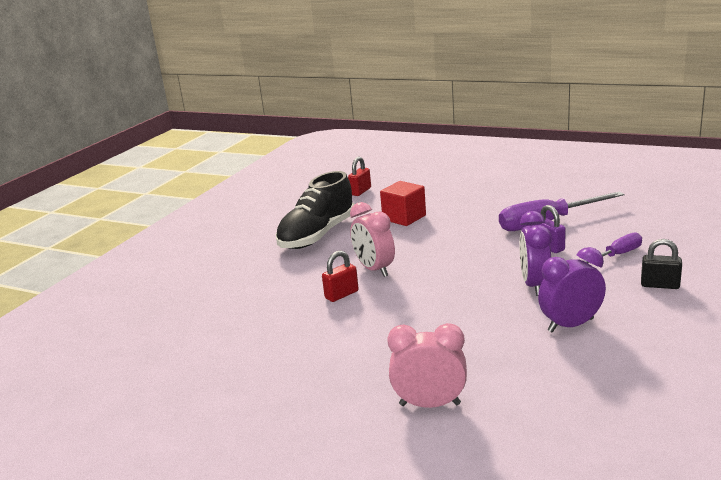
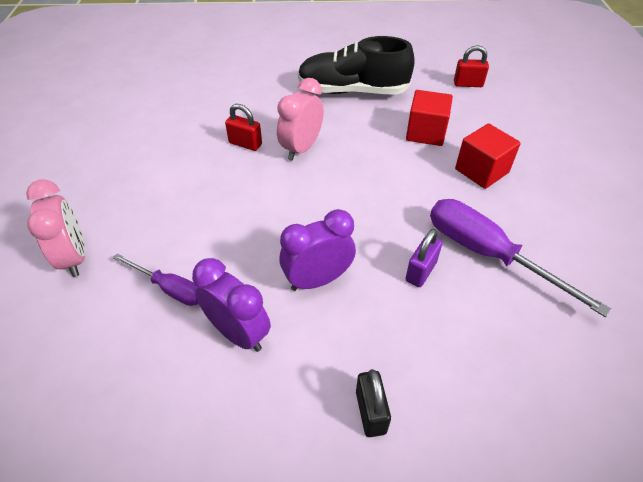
camera: 60 degrees right, 25 degrees up
(465, 208) = (481, 171): none -> red cube
(617, 255) = (434, 347): purple screwdriver -> purple screwdriver (169, 288)

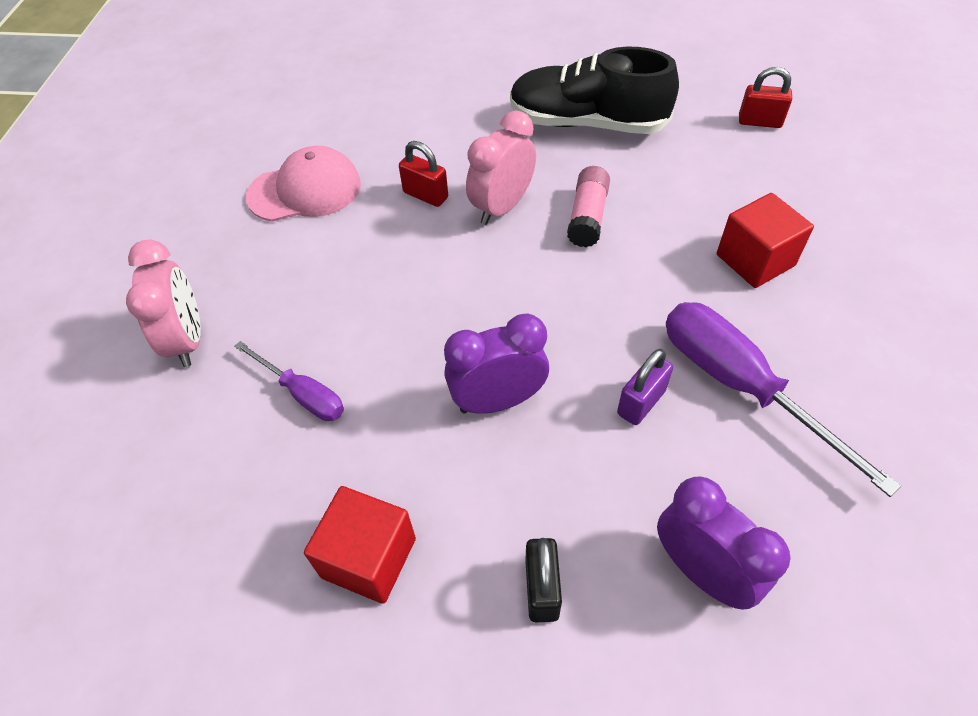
camera: 10 degrees right, 5 degrees up
(155, 146) = (305, 190): none -> pink cap
(238, 333) = (384, 463): purple clock -> purple clock (701, 571)
(362, 151) = (587, 217): none -> pink glue stick
(426, 133) = (683, 195): red cube -> red cube (369, 558)

